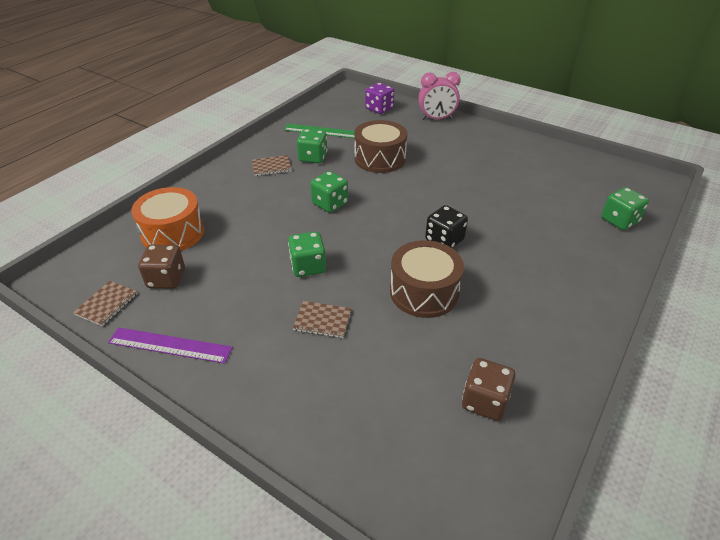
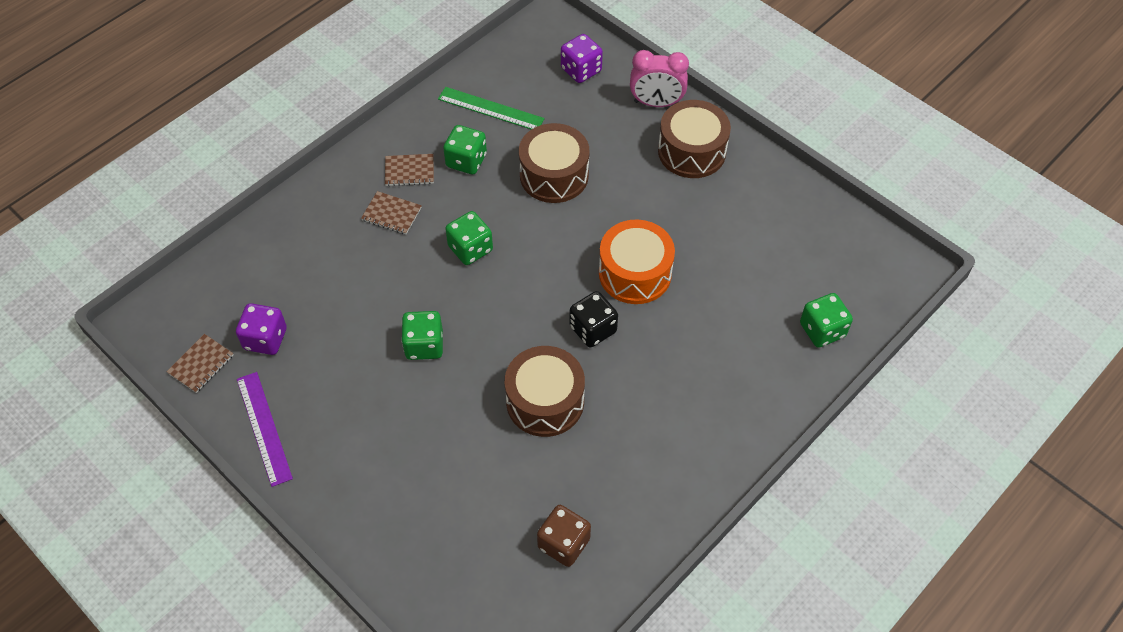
camera: 10 degrees right, 15 degrees up
(166, 279) = (265, 339): brown dice -> purple dice
(170, 345) = (264, 428): purple ruler -> purple ruler turned 45 degrees clockwise
(173, 233) = (277, 270): orange drum -> orange drum (635, 273)
(322, 320) = (425, 422): brown notebook -> brown notebook (391, 214)
(471, 138) = (691, 151): none -> brown drum

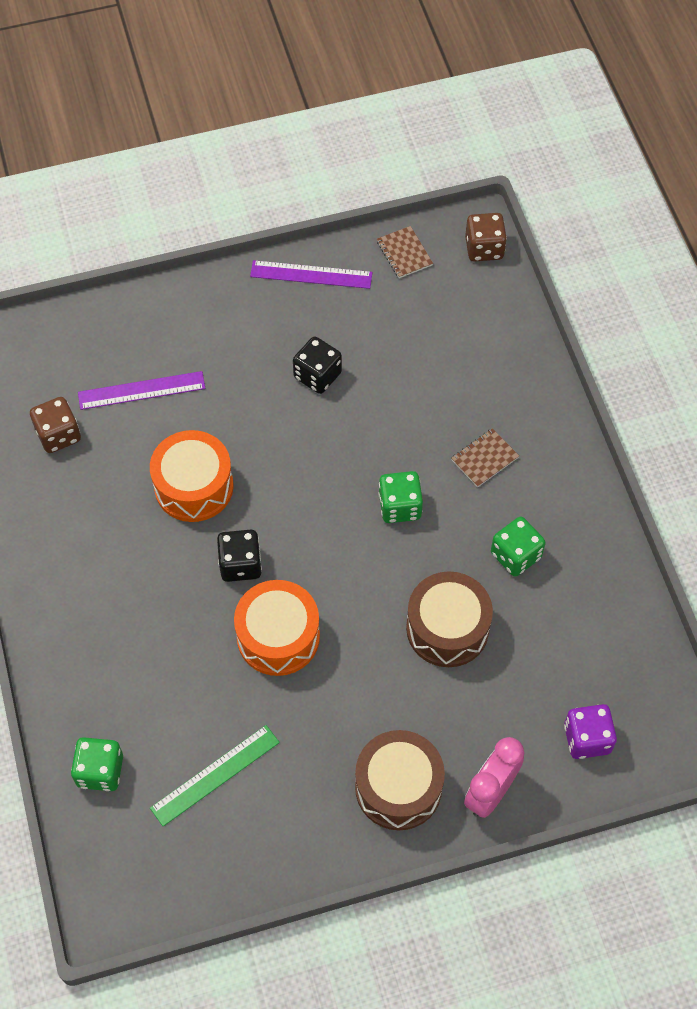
camera: 120 degrees right, 5 degrees up
(166, 305) = (484, 248): none -> brown dice
(265, 339) = (400, 306): purple dice -> none
(376, 366) = (317, 375): none -> black dice
(409, 171) = (532, 498): brown notebook -> none
(424, 345) = (315, 420): green dice -> none
(474, 500) = (141, 390): none -> purple ruler
(490, 109) = (577, 613): green ruler -> green ruler (215, 775)
(545, 401) = (194, 486): brown drum -> orange drum

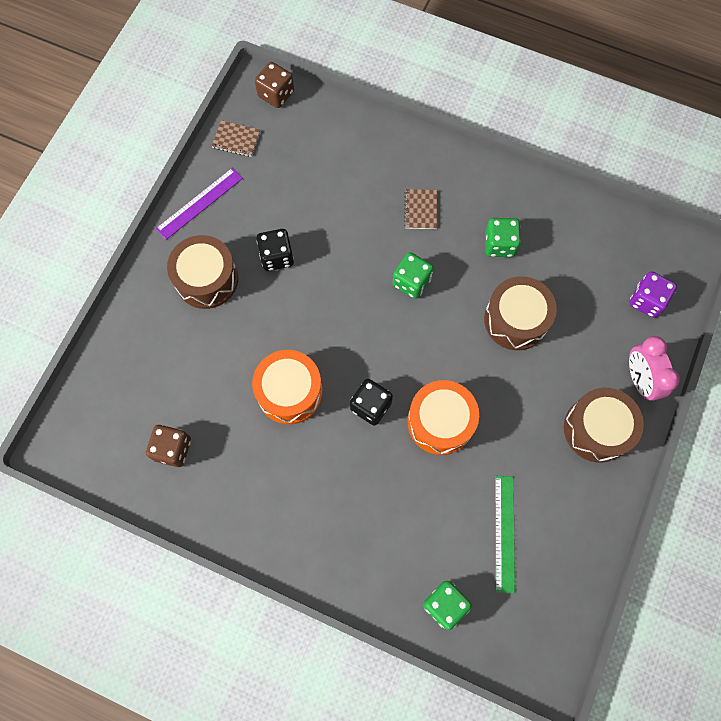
camera: 50 degrees left, 10 degrees up
(141, 390) = (188, 371): purple ruler -> none
(242, 337) = (206, 279): none -> brown drum

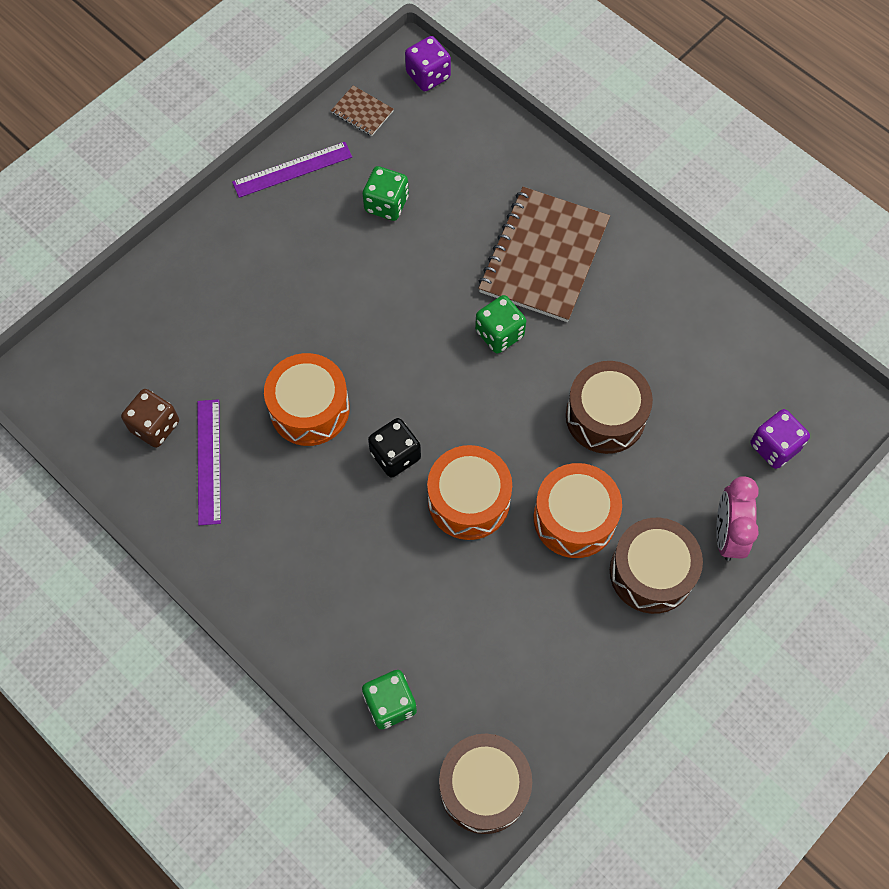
camera: 20 degrees right, 5 degrees down
(206, 279) = (266, 255): brown drum -> brown drum (484, 787)
(227, 462) = (209, 461): none -> purple ruler
(276, 94) = (428, 75): brown dice -> purple dice
(277, 257) = (355, 256): black dice -> none
(421, 210) = (544, 256): brown notebook -> brown notebook, size x2.38
(499, 244) = (621, 325): green dice -> green dice (386, 204)
(504, 533) = (492, 649): green ruler -> none
(524, 407) = (574, 518): none -> orange drum

